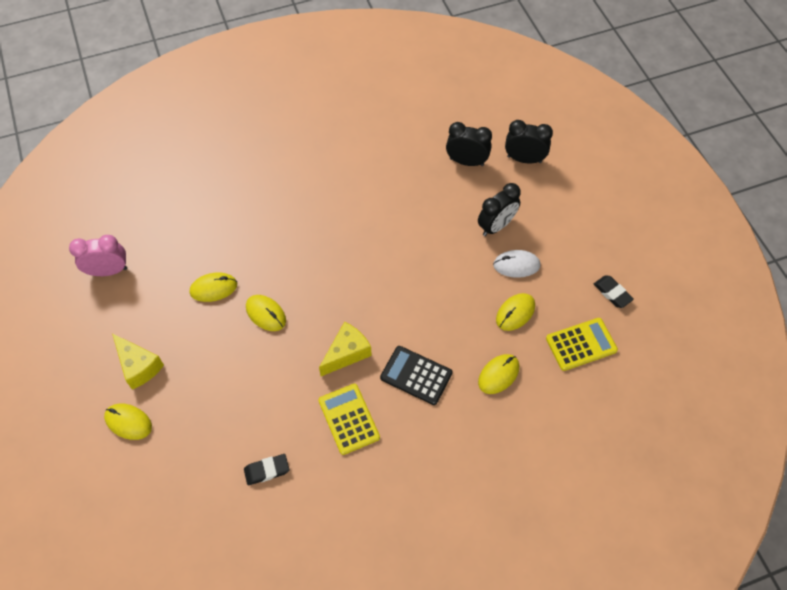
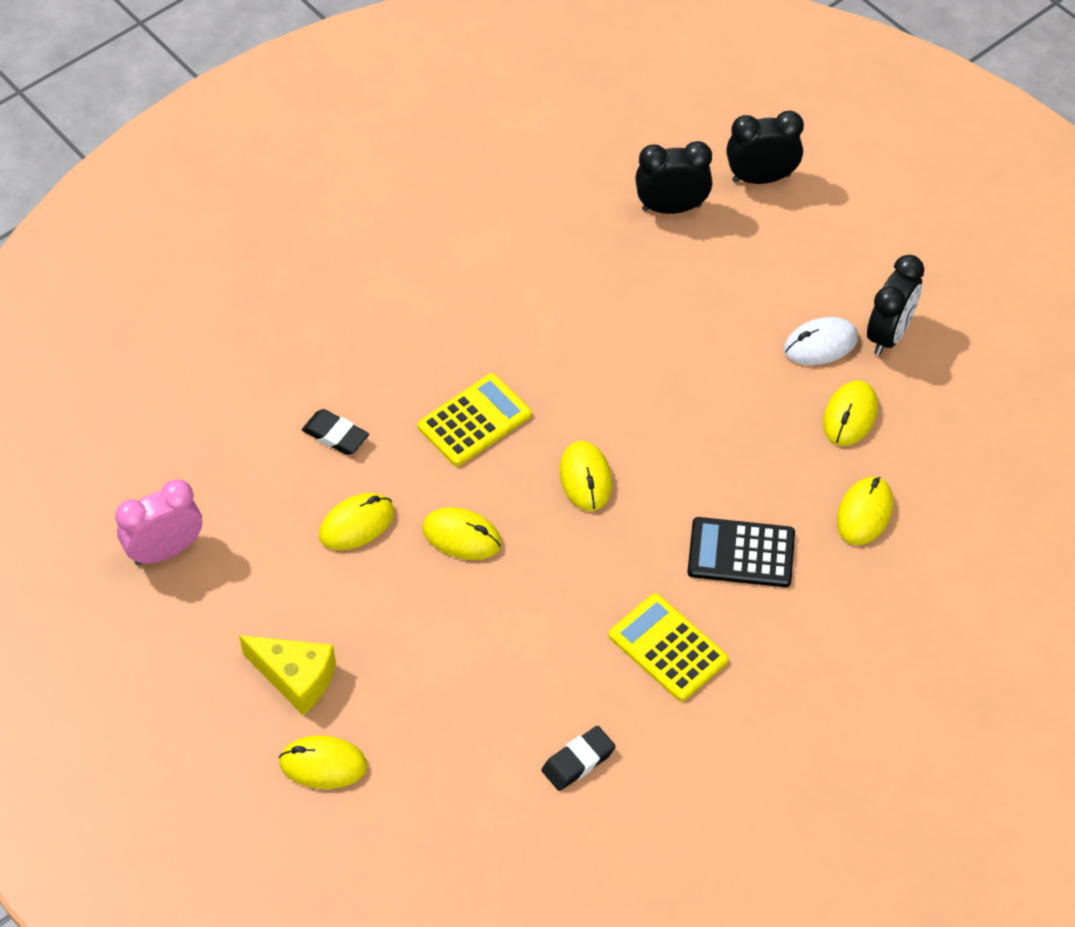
camera: 20 degrees left, 5 degrees down
(347, 353) = (619, 555): yellow cheese -> none
(349, 302) = (585, 478): none -> yellow mouse
(496, 226) = (763, 294): black clock -> black clock (889, 334)
(581, 344) = (967, 431): yellow calculator -> yellow calculator (474, 420)
(612, 293) = (982, 342): black eraser -> black eraser (335, 435)

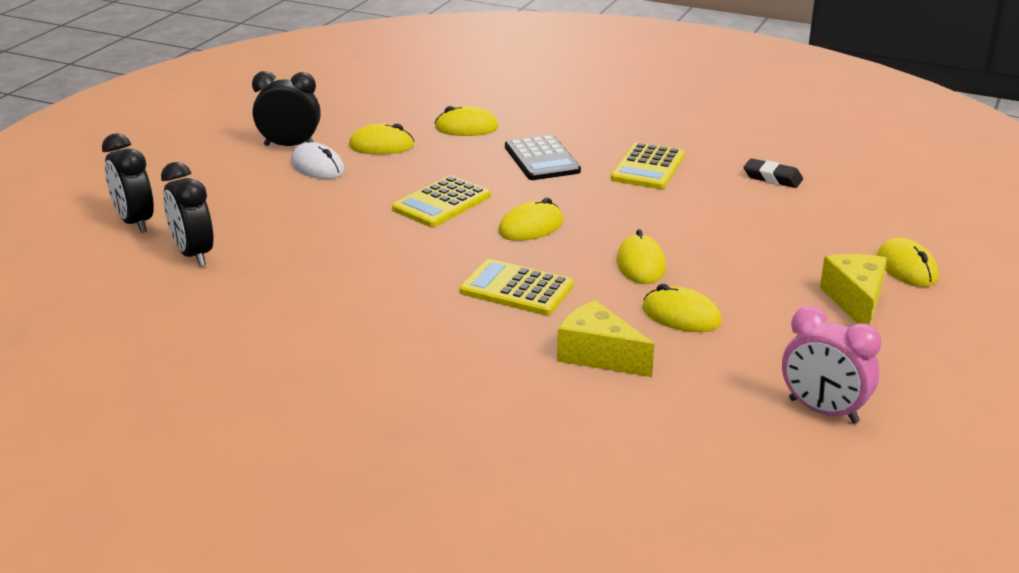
camera: 115 degrees left, 25 degrees down
(335, 435) = (598, 355): black eraser -> yellow cheese
(678, 423) = (442, 203): none -> yellow calculator

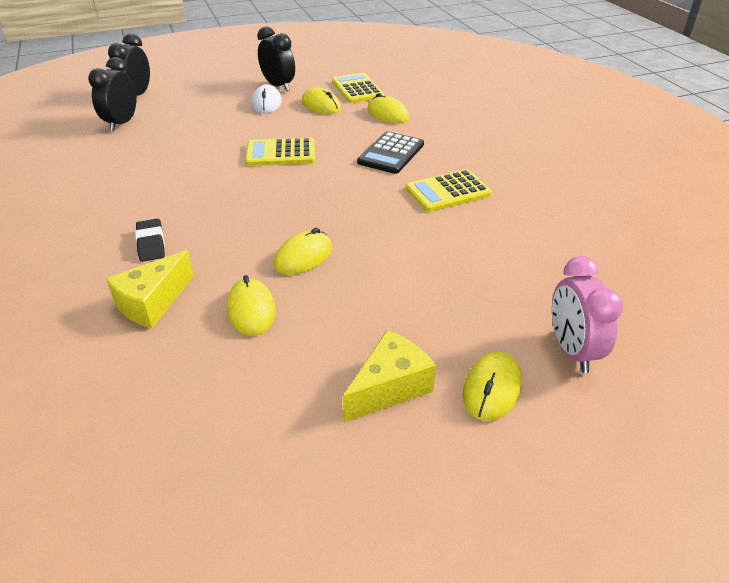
camera: 45 degrees right, 10 degrees up
(516, 289) = (206, 228): yellow calculator -> yellow calculator (357, 89)
(531, 227) = (294, 194): yellow mouse -> none
(598, 355) = (152, 303): yellow cheese -> yellow cheese turned 135 degrees counterclockwise
(772, 178) = (526, 246): black eraser -> black eraser (151, 244)
(823, 411) = (179, 460): pink clock -> pink clock (571, 350)

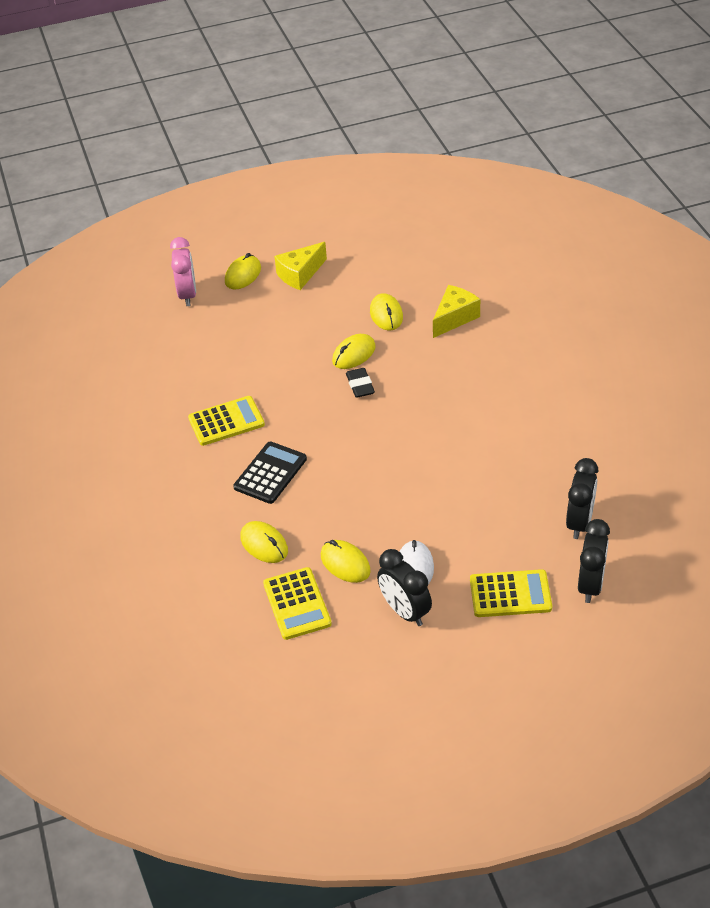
camera: 175 degrees left, 5 degrees up
(151, 244) = (475, 363): black eraser -> black eraser (360, 385)
(281, 153) = (385, 472): yellow calculator -> yellow calculator (510, 594)

